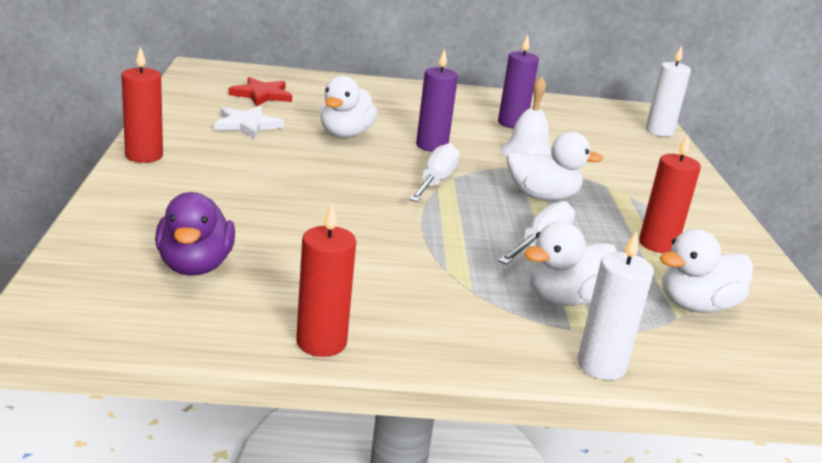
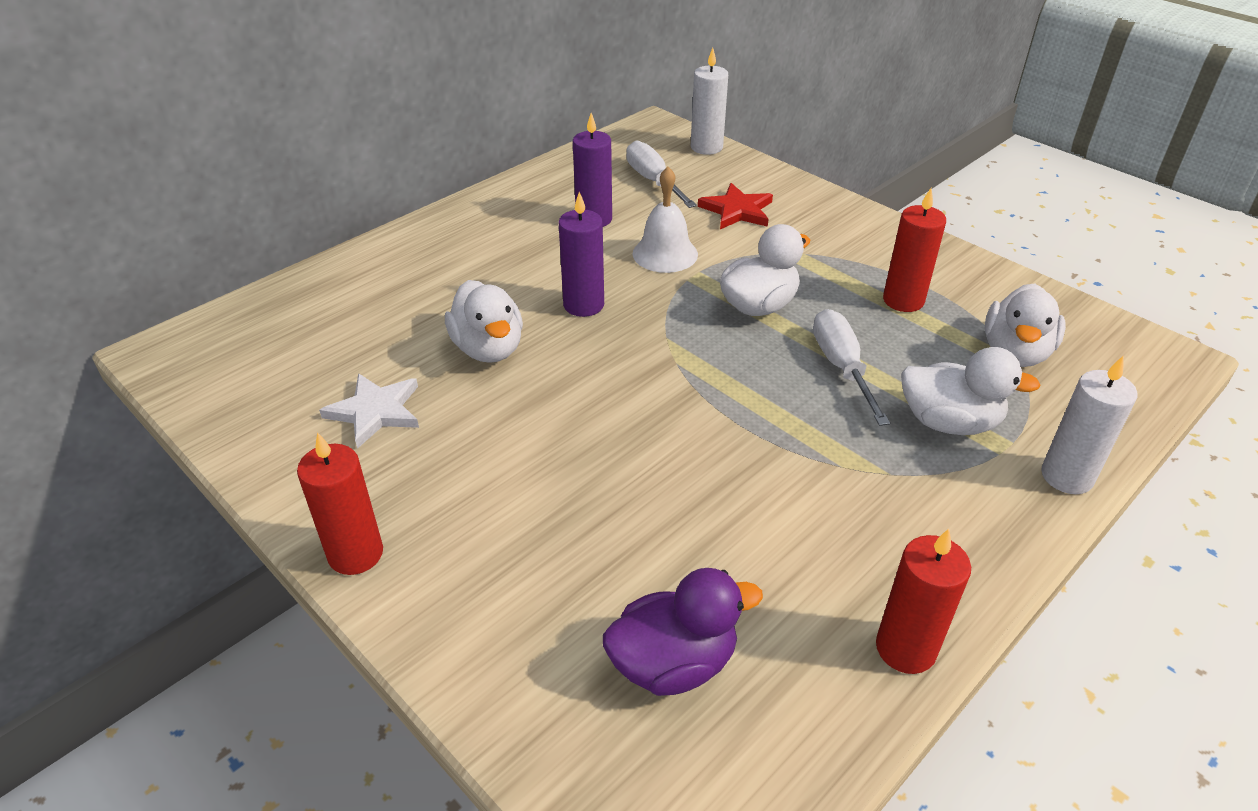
camera: 40 degrees left, 15 degrees up
(195, 266) = (673, 663): purple duck -> purple duck turned 60 degrees counterclockwise
(261, 95) = (309, 349): red star -> red star (737, 210)
(436, 181) = (661, 353): white screwdriver -> white screwdriver (653, 181)
(565, 299) = (949, 422): white duck -> white duck turned 90 degrees counterclockwise

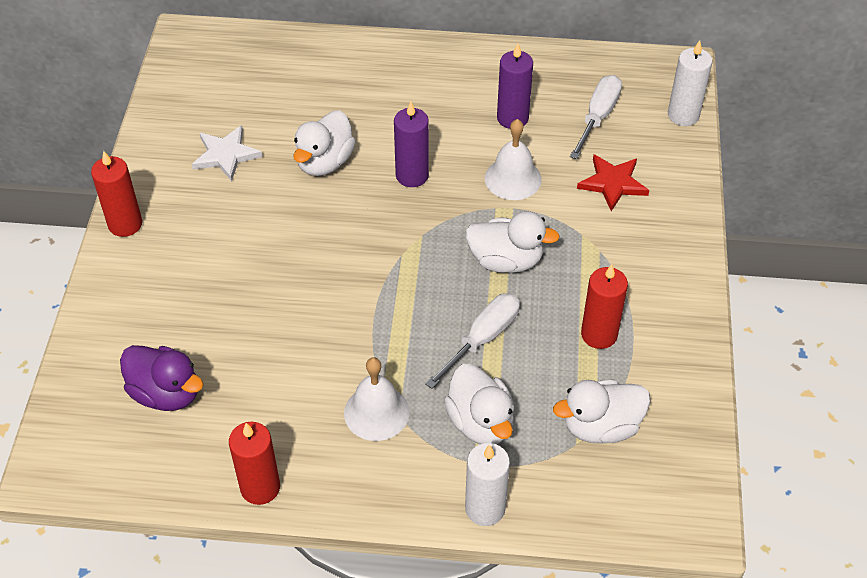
camera: 50 degrees right, 10 degrees up
(872, 488) = (376, 412): none -> white bell

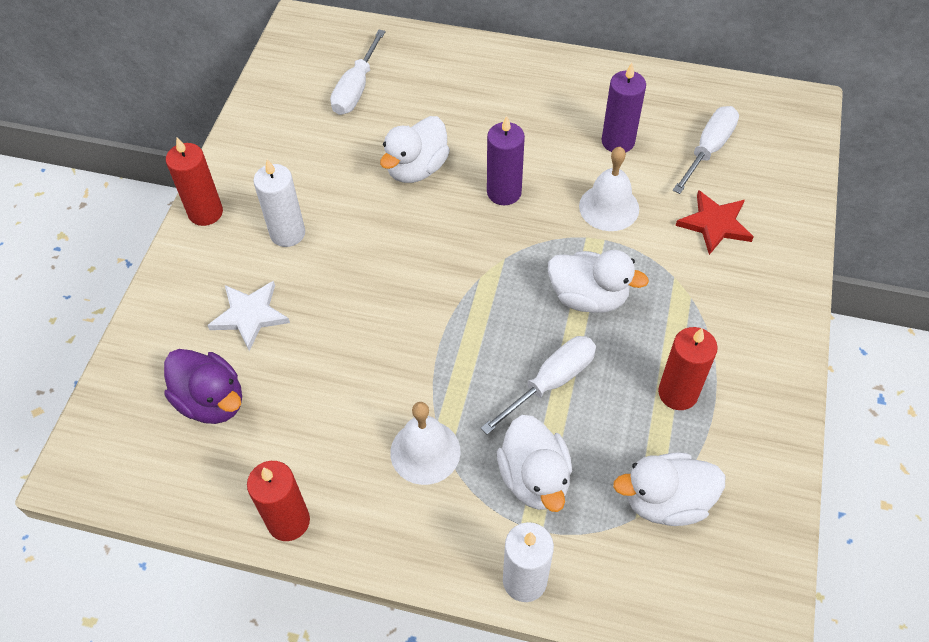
camera: 10 degrees right, 5 degrees up
(226, 155) = (318, 150): white star -> white star (250, 315)
(252, 94) = (356, 89): none -> white screwdriver
(683, 115) = (800, 157): white candle -> white candle (287, 233)

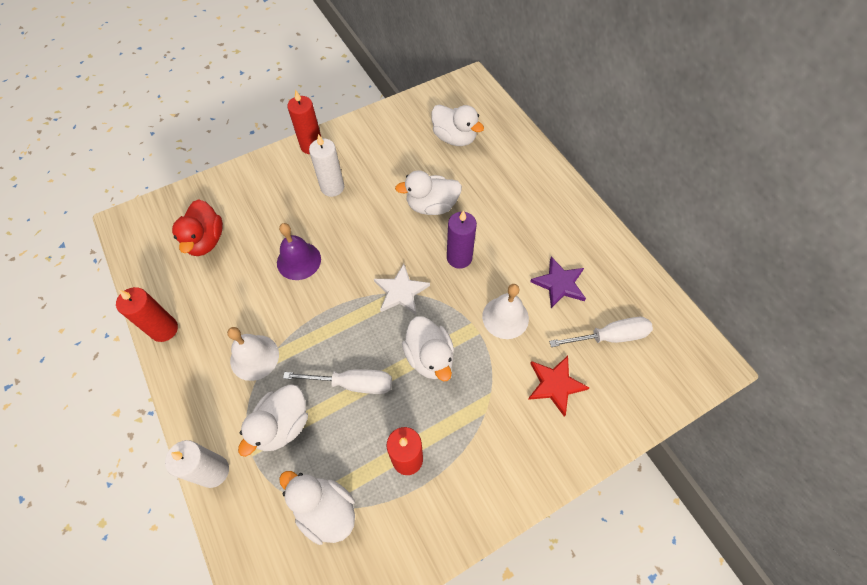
camera: 45 degrees right, 5 degrees up
(211, 401) = (205, 241): purple duck -> red duck
(250, 315) = (268, 214): white star -> white star (401, 291)
(348, 329) = (299, 260): none -> purple bell
(356, 89) = (454, 138): white screwdriver -> white duck
(618, 141) = (559, 284): purple candle -> purple star

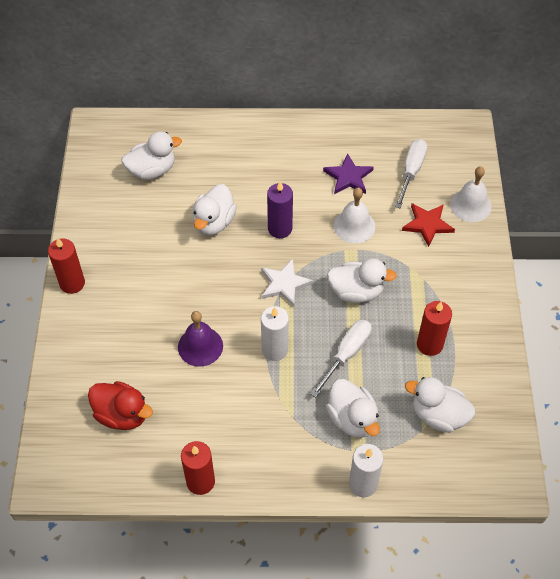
camera: 60 degrees left, 5 degrees down
(254, 357) = (277, 417): white bell -> white bell (470, 205)
(325, 510) = (438, 415): white duck -> white duck turned 45 degrees clockwise
(332, 187) = (136, 287): white candle -> white candle (275, 350)

